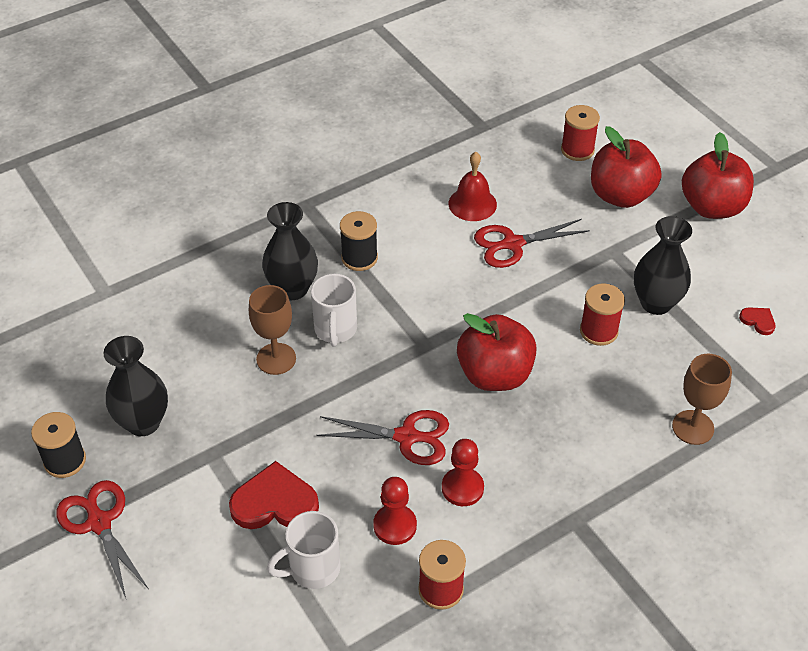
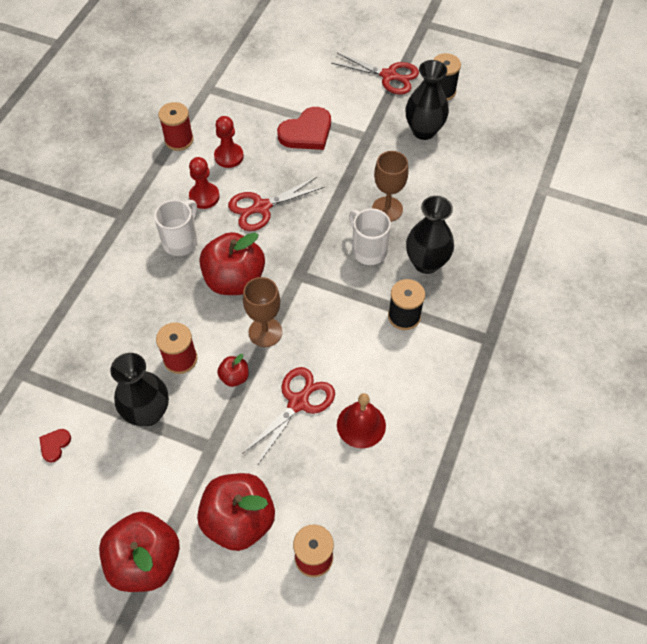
camera: 145 degrees right, 10 degrees up
(312, 569) = (256, 114): white mug -> white mug (181, 241)
(556, 290) = (234, 377): none -> red apple
(693, 427) = (72, 319): brown goblet -> brown goblet (265, 332)
(758, 321) = (55, 445): red heart -> red heart turned 105 degrees clockwise

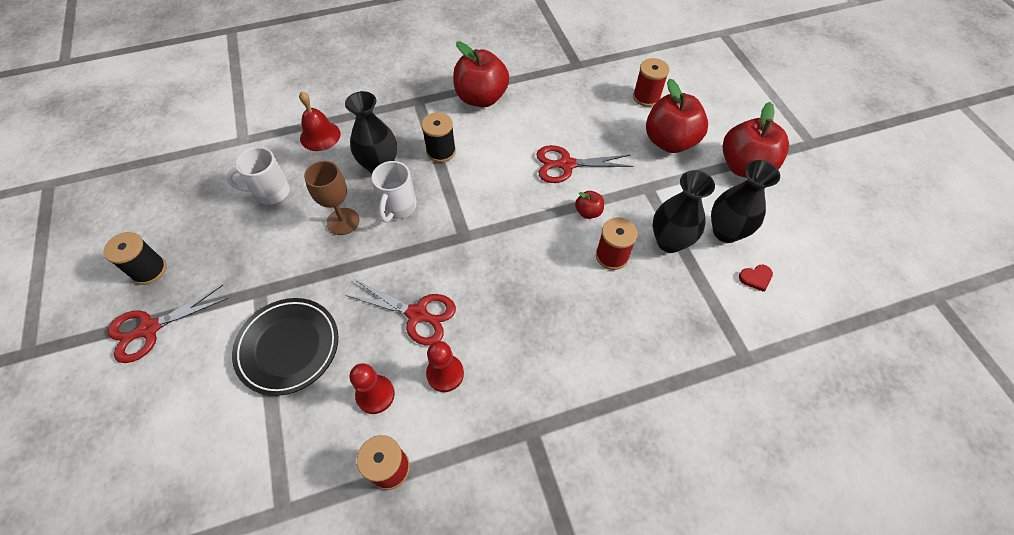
camera: 130 degrees left, 0 degrees up
(181, 241) = (511, 349): white mug -> white mug (271, 192)
(234, 280) = (510, 275): red apple -> red apple (481, 98)
(265, 332) = (535, 220): brown goblet -> none
(307, 132) = (288, 347): red heart -> black plate
(361, 425) = (546, 125): red bell -> red bell (320, 136)
(389, 76) = (148, 329): red scissors -> red scissors turned 105 degrees counterclockwise
(423, 131) = (221, 252): black vase -> black vase (726, 232)

